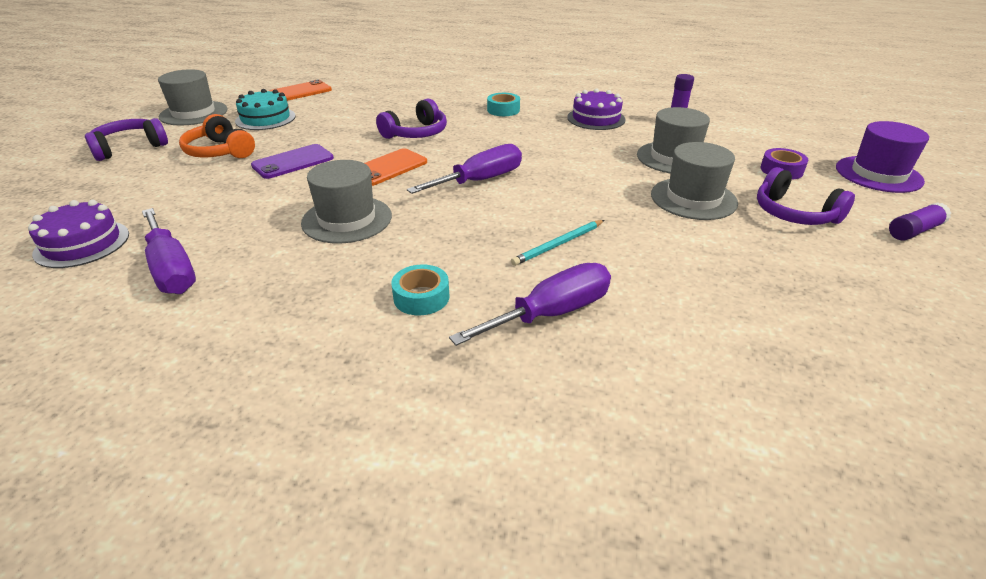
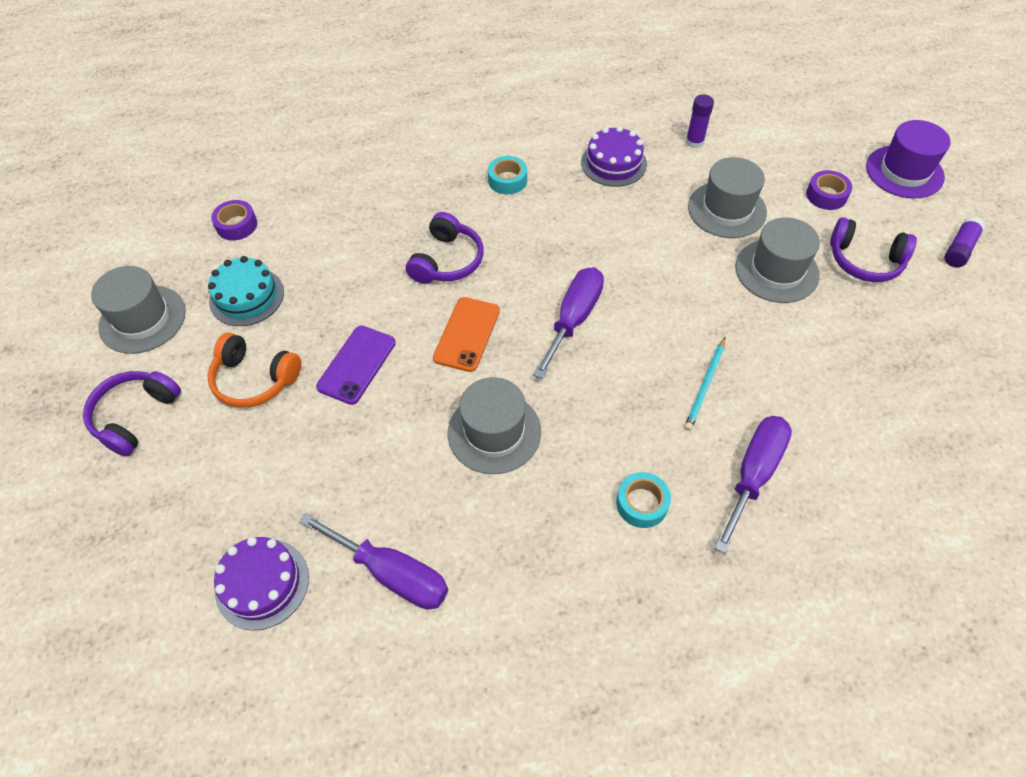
camera: 25 degrees left, 20 degrees up
(300, 92) = (236, 225): orange phone -> purple tape

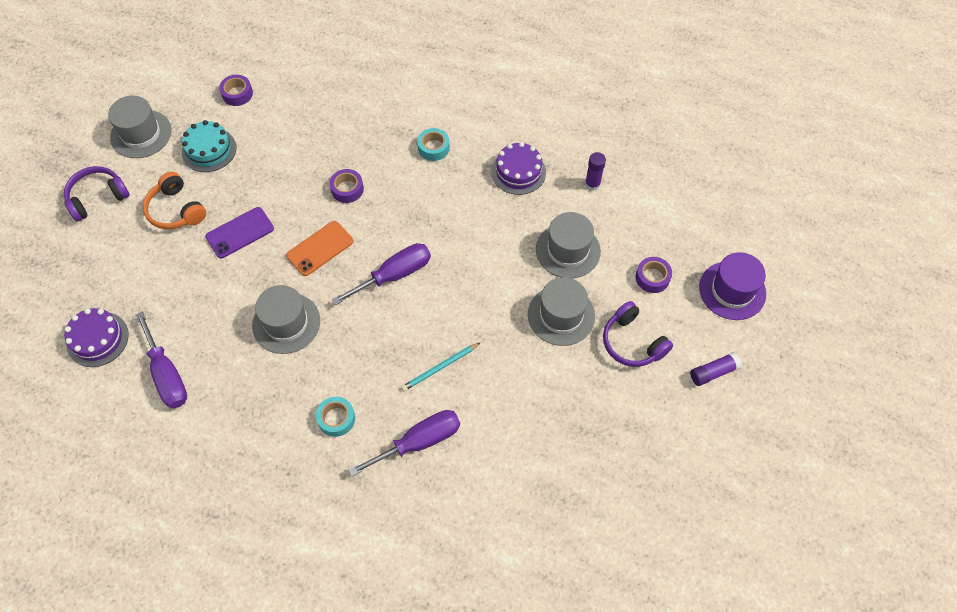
camera: 30 degrees right, 5 degrees up
(447, 261) = (347, 189): purple headphones -> purple tape

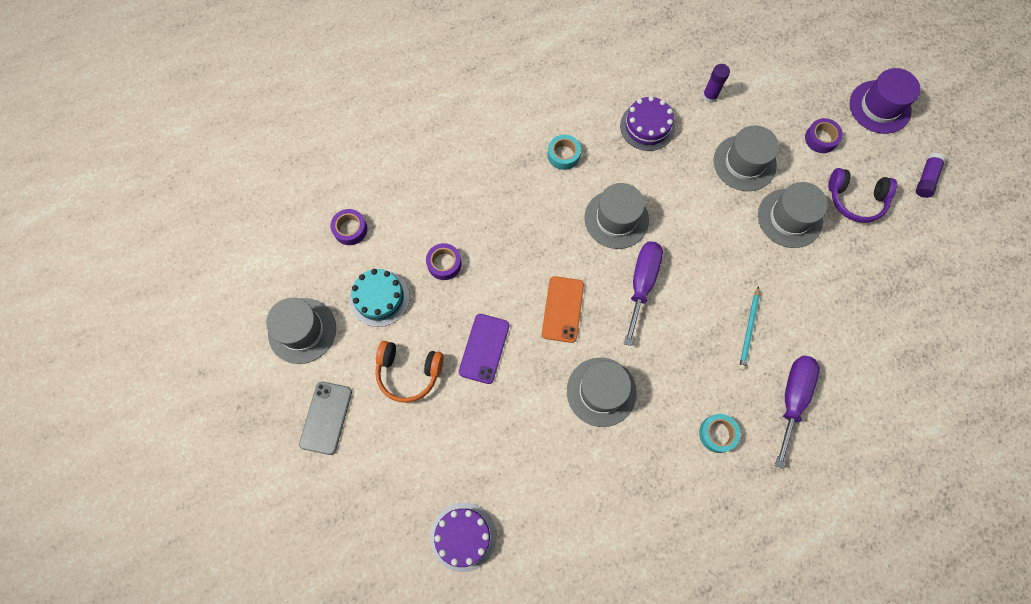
camera: 40 degrees left, 10 degrees up
(97, 197) = (326, 417): purple headphones -> grey phone
(167, 375) = (553, 514): purple screwdriver -> none
(347, 189) = (532, 242): purple tape -> purple tape (444, 264)
(424, 218) = (616, 219): none -> grey hat

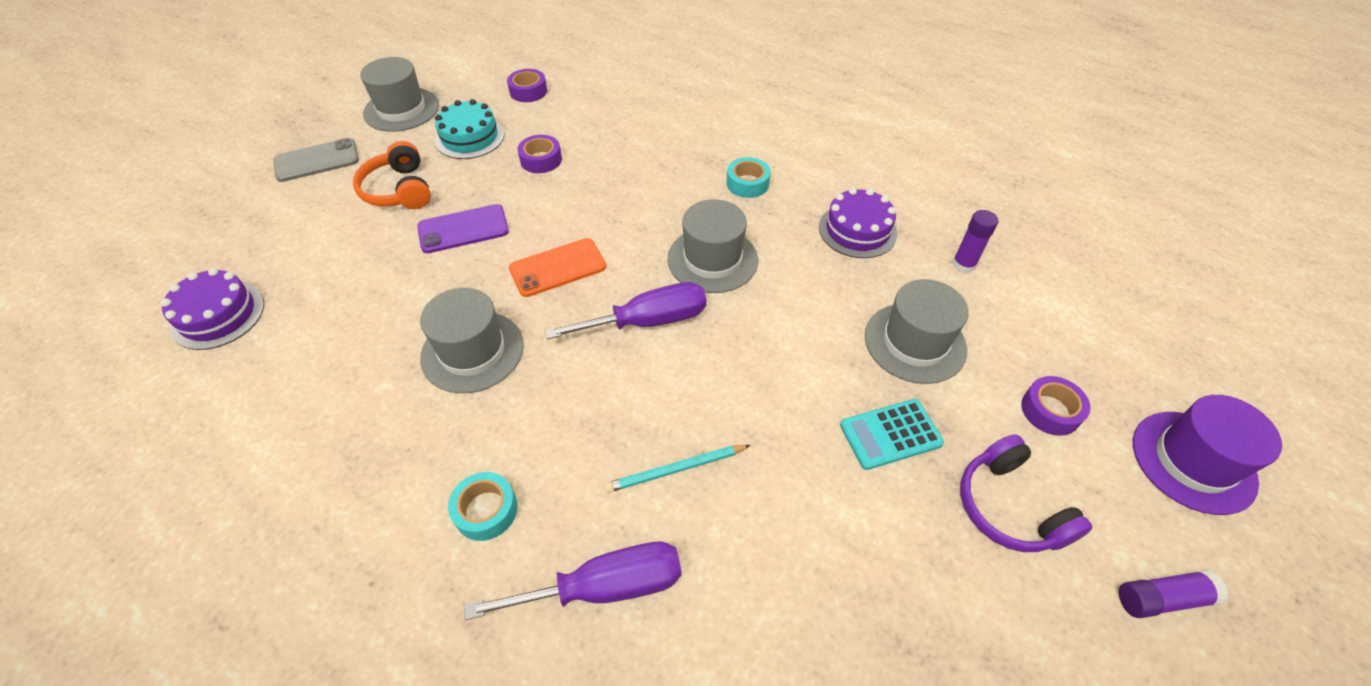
camera: 55 degrees right, 20 degrees down
(790, 218) = (890, 434): grey hat -> turquoise calculator

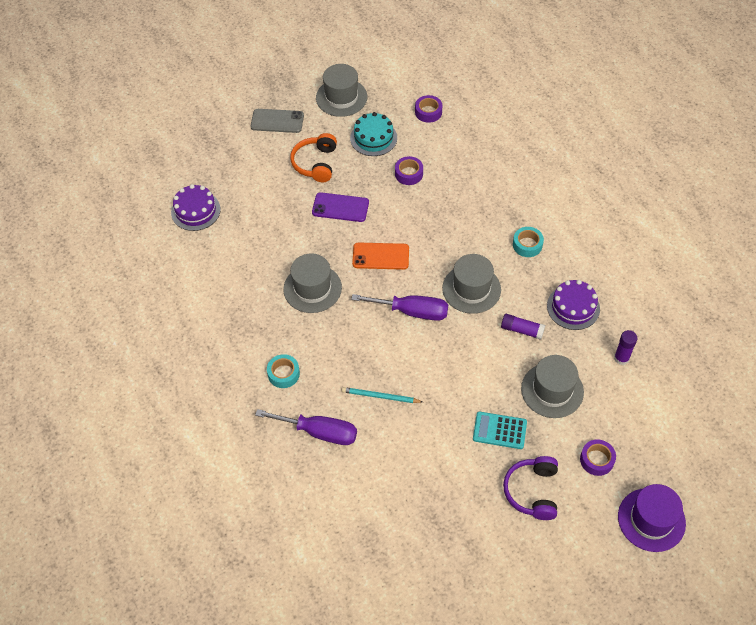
camera: 30 degrees right, 5 degrees up
(1162, 598) = (572, 563): purple glue stick -> purple glue stick (522, 330)

